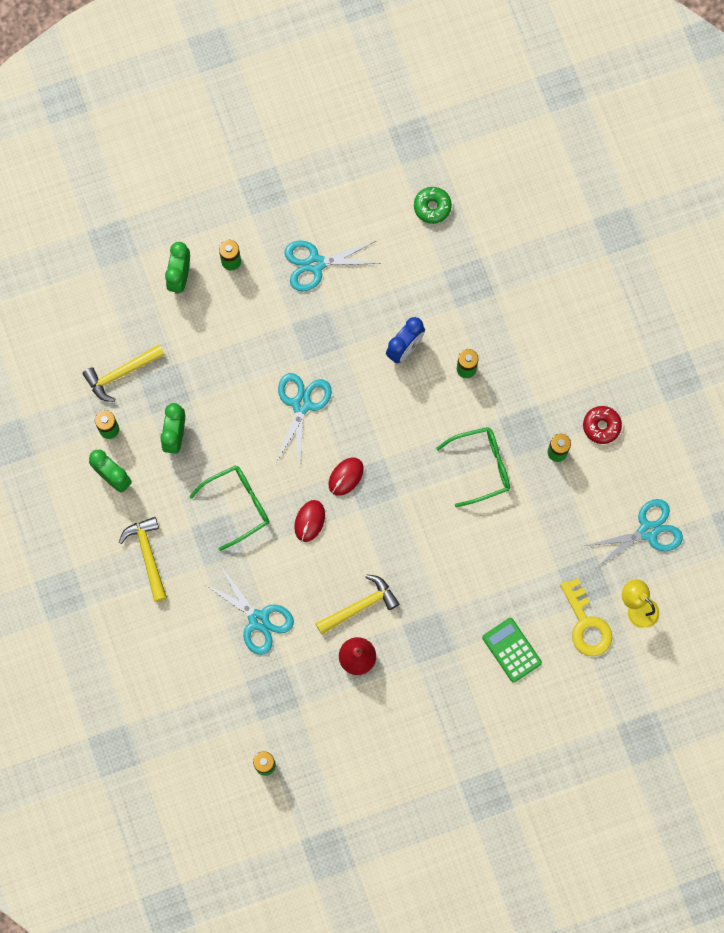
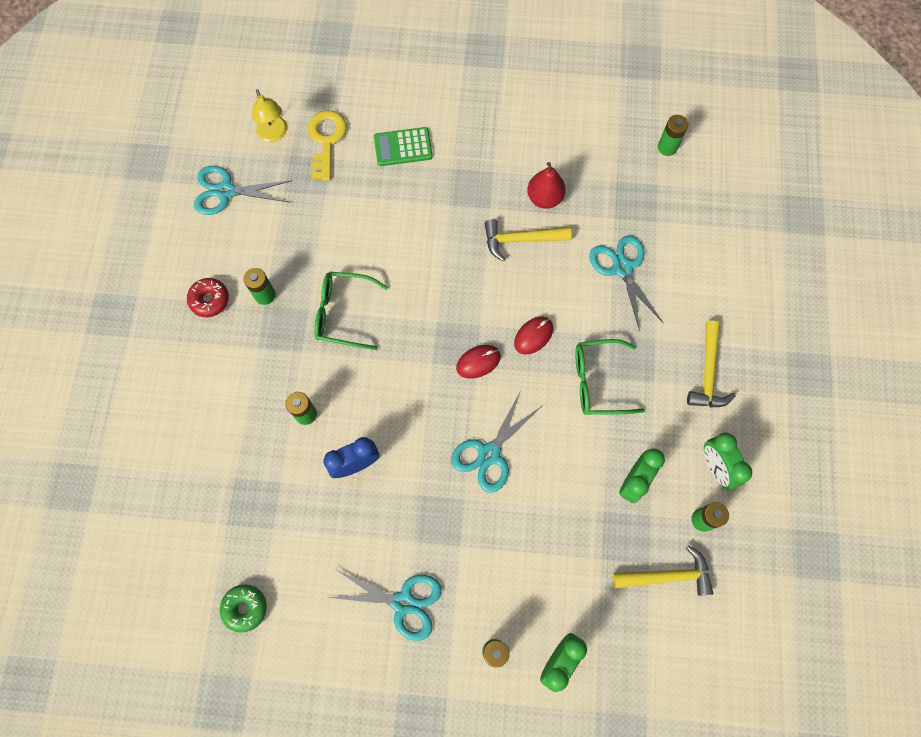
camera: 155 degrees left, 5 degrees down
(511, 650) = (403, 147): green calculator -> green calculator turned 90 degrees clockwise

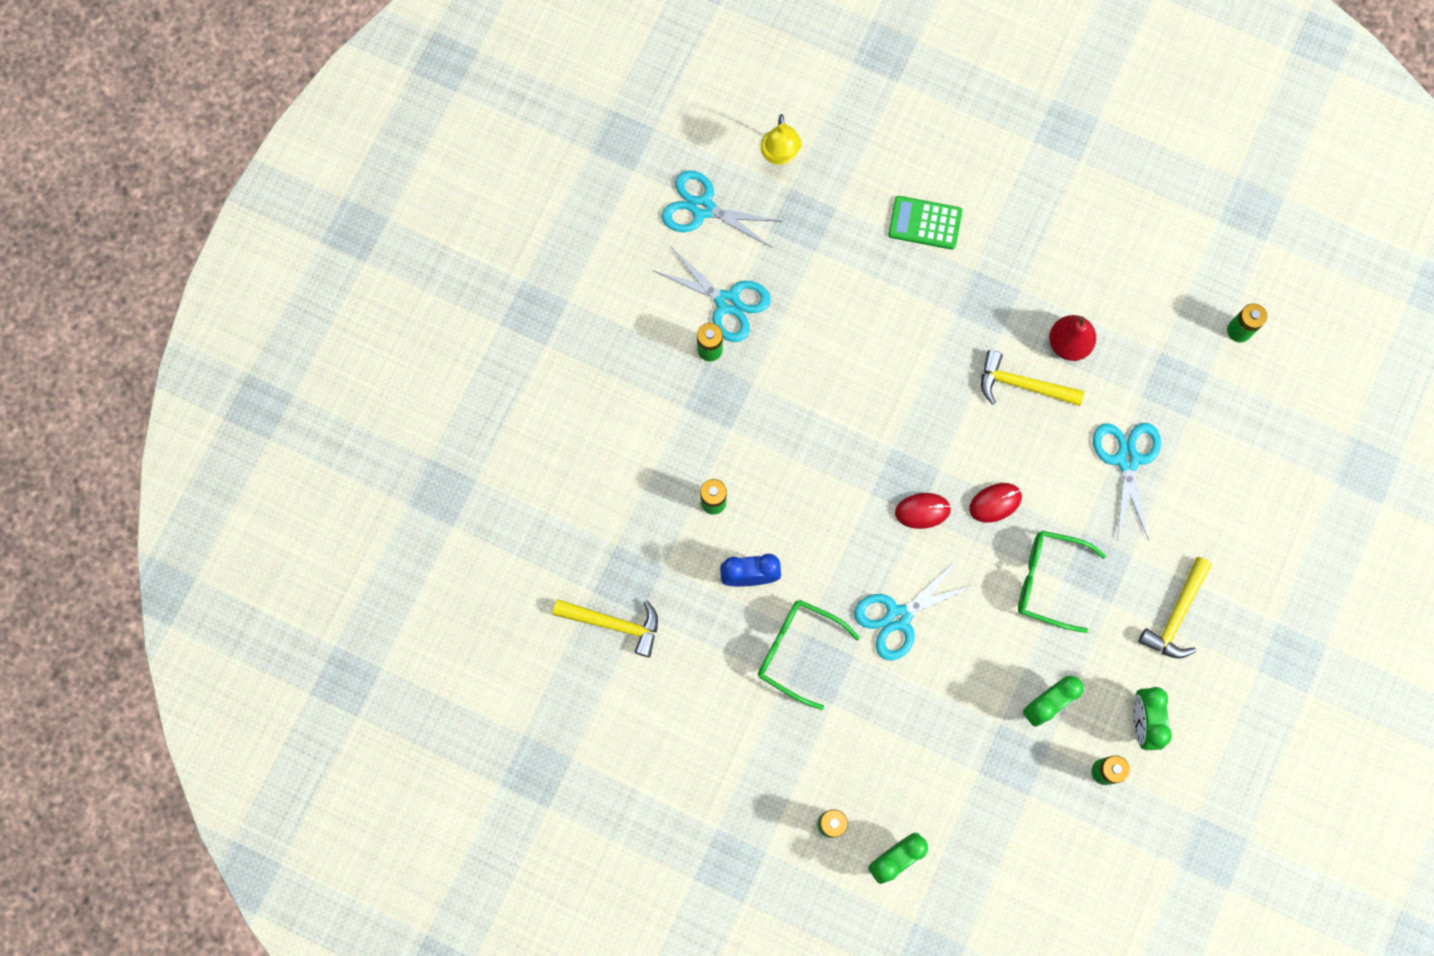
camera: 20 degrees right, 5 degrees up
(209, 300) = (647, 334): red donut -> none
(245, 608) = (587, 686): green donut -> none
(326, 140) = (838, 183): yellow key -> none
(344, 313) = (791, 402): green glasses -> green glasses (798, 651)
(403, 602) = (752, 740): turquoise scissors -> turquoise scissors (727, 302)
(667, 576) = (1042, 815): yellow hammer -> yellow hammer (614, 624)

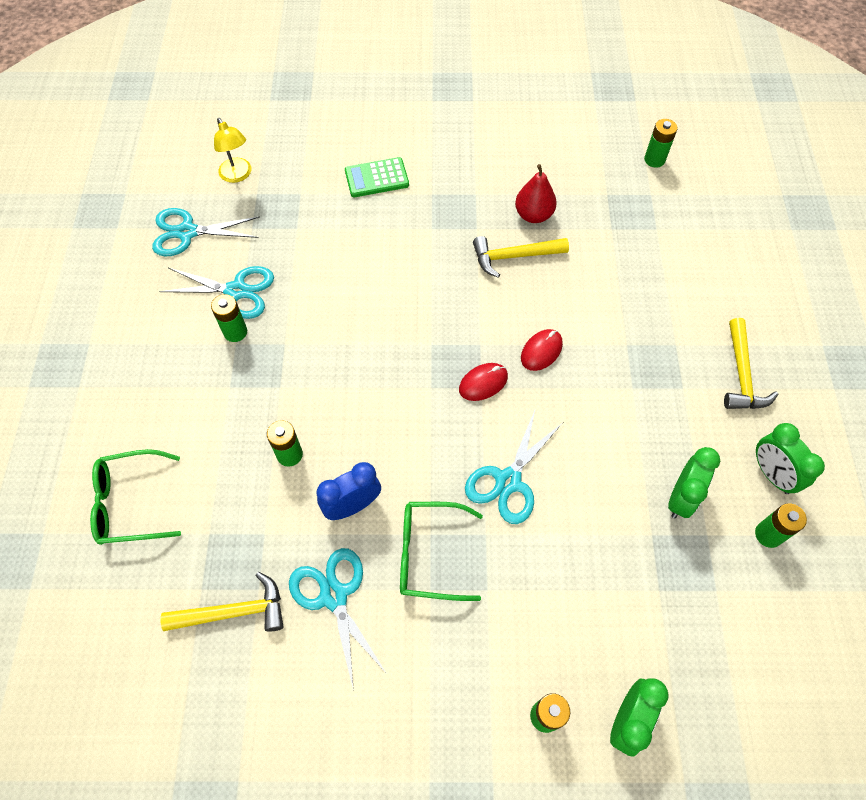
camera: 25 degrees left, 15 degrees down
(1049, 581) = (622, 393): green glasses -> green glasses (131, 503)
(1127, 459) = (628, 276): turquoise scissors -> turquoise scissors (334, 596)

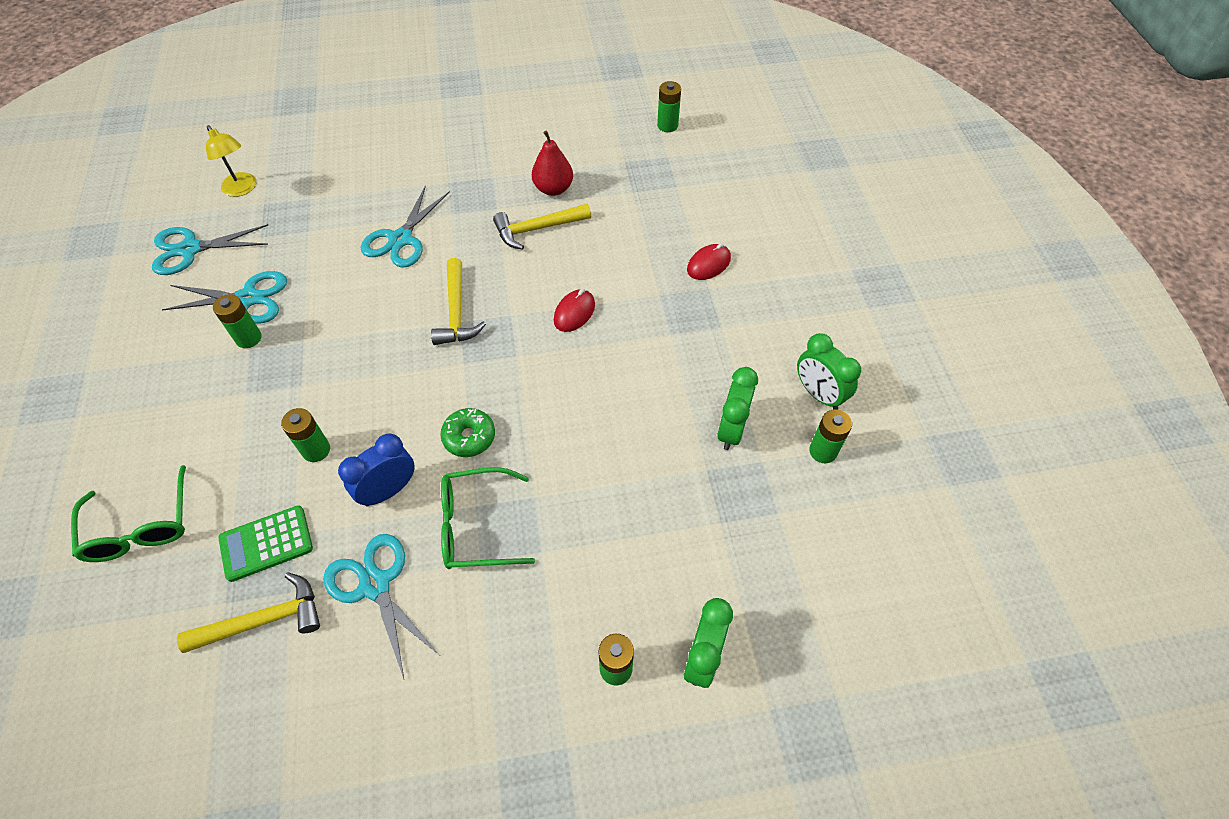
camera: 10 degrees left, 5 degrees down
(131, 503) = (140, 526): green glasses -> green glasses turned 90 degrees counterclockwise
(377, 178) = (389, 174): green calculator -> green calculator (266, 543)
(430, 464) = (469, 437): none -> green donut
(483, 383) = (517, 351): red mouse -> red mouse (708, 264)
(508, 481) = (553, 441): turquoise scissors -> turquoise scissors (400, 239)
(742, 375) = (777, 307): yellow hammer -> yellow hammer (456, 312)

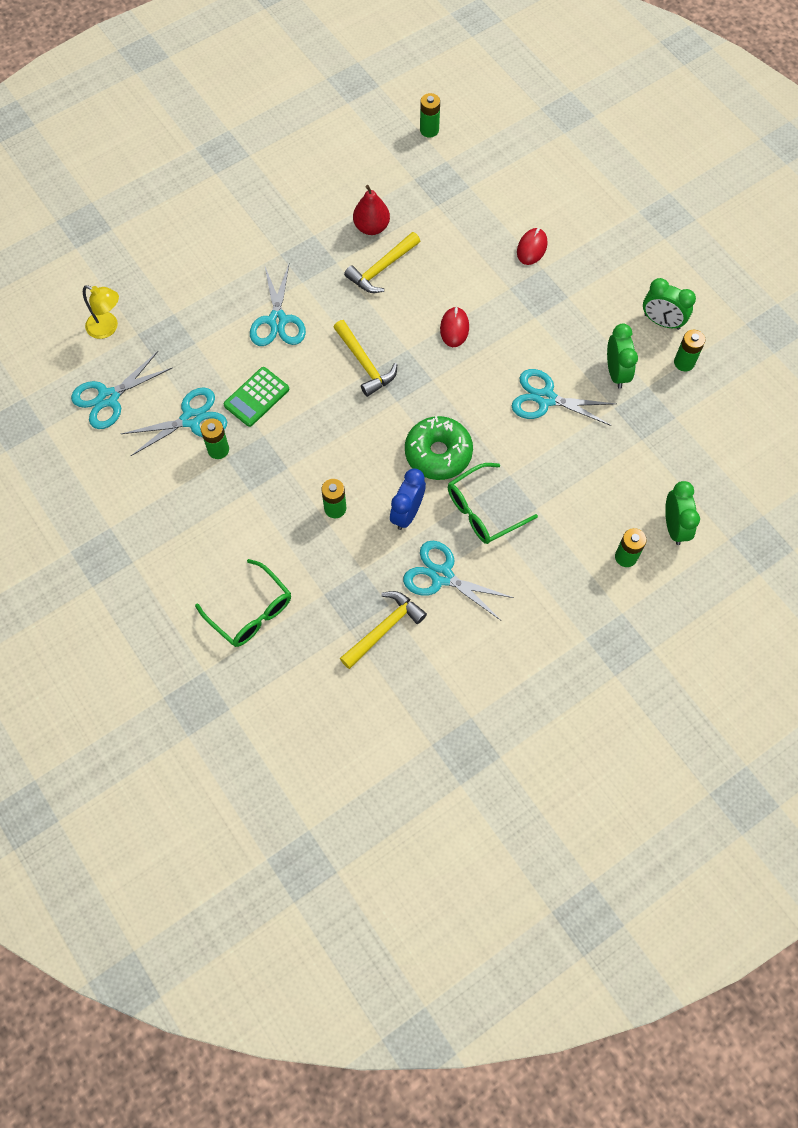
camera: 25 degrees left, 10 degrees up
(266, 543) = (348, 583): green calculator -> green calculator (256, 397)
(469, 437) = (438, 453): green donut -> green donut, size x1.62
(630, 426) = (545, 398): none -> turquoise scissors

